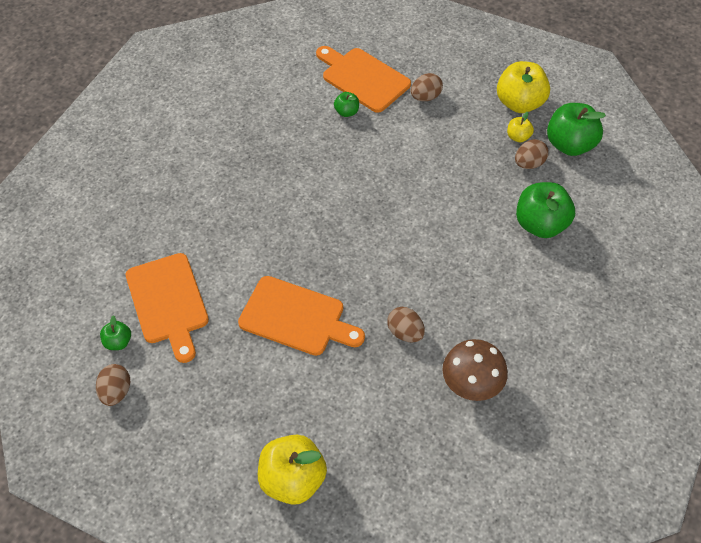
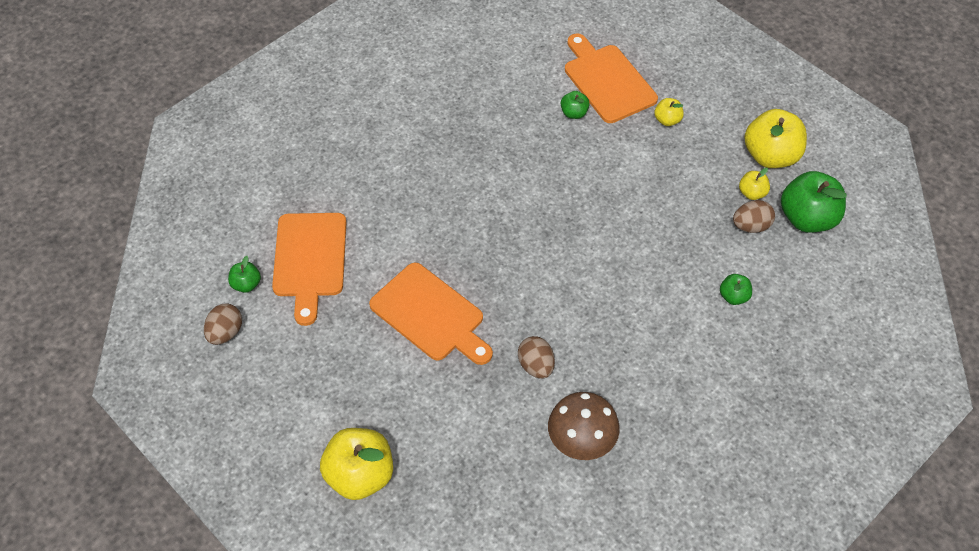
camera: 20 degrees right, 0 degrees up
(425, 97) = (667, 120): brown egg -> yellow apple
(540, 224) = (733, 296): green apple -> green apple, size x0.49

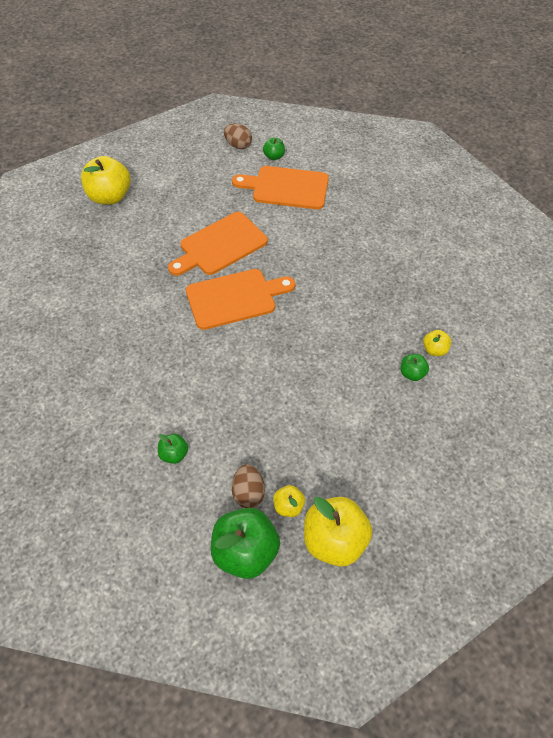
camera: 100 degrees right, 0 degrees up
(536, 366) = (155, 299): brown egg -> none
(581, 443) = (81, 314): brown mushroom -> none
(607, 81) = (453, 410): orange cutting board -> orange cutting board (235, 298)
(667, 120) = (395, 452): yellow apple -> yellow apple (434, 350)

